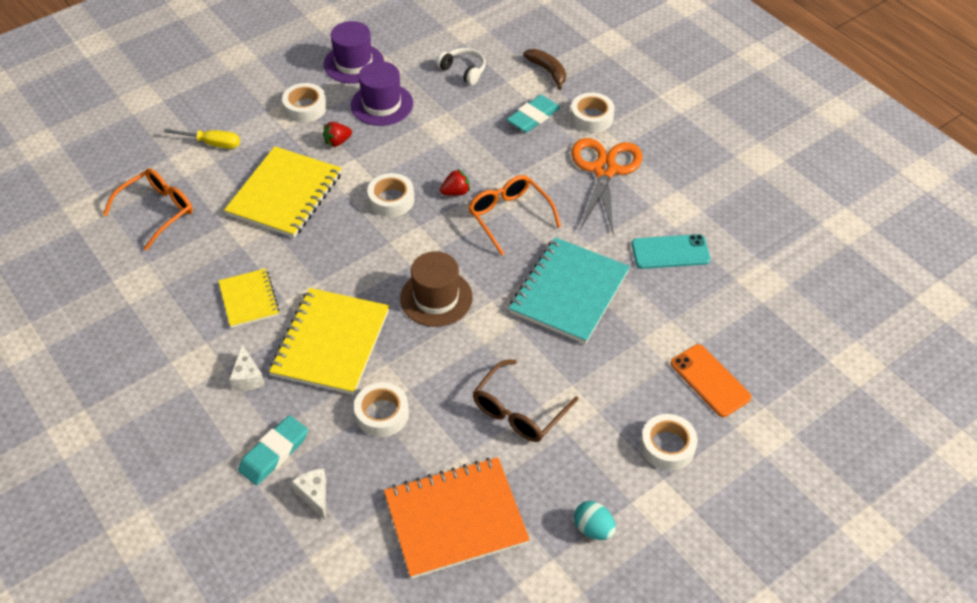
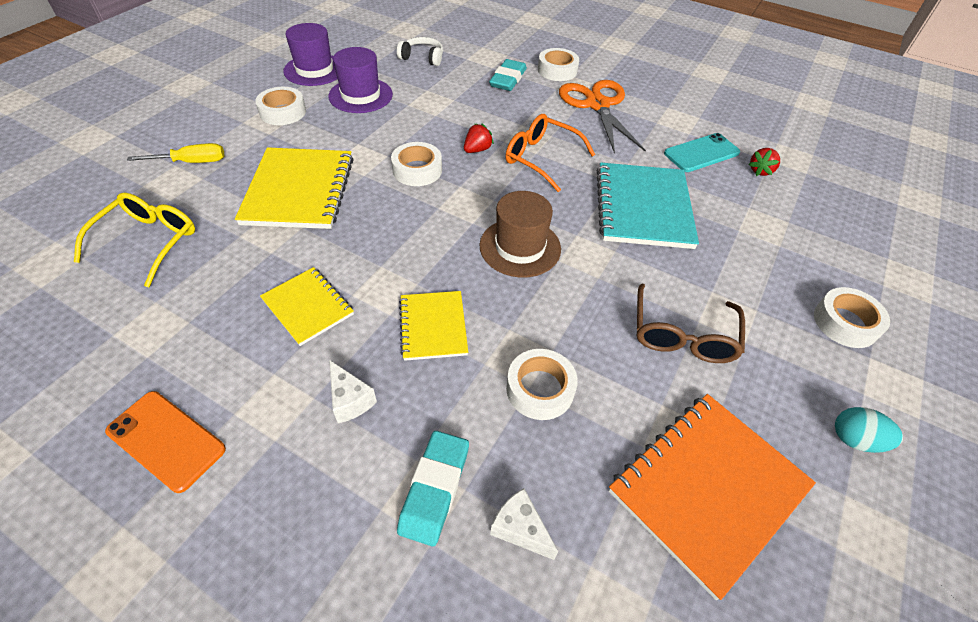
camera: 25 degrees left, 0 degrees up
(158, 211) = (149, 241): orange glasses -> yellow glasses
(331, 343) = (433, 326): yellow notebook -> yellow notebook, size x0.58
(337, 142) = (332, 133): red strawberry -> red strawberry (760, 171)
(548, 71) = (496, 46): brown banana -> none
(710, 380) = (825, 249): orange phone -> orange phone (166, 440)

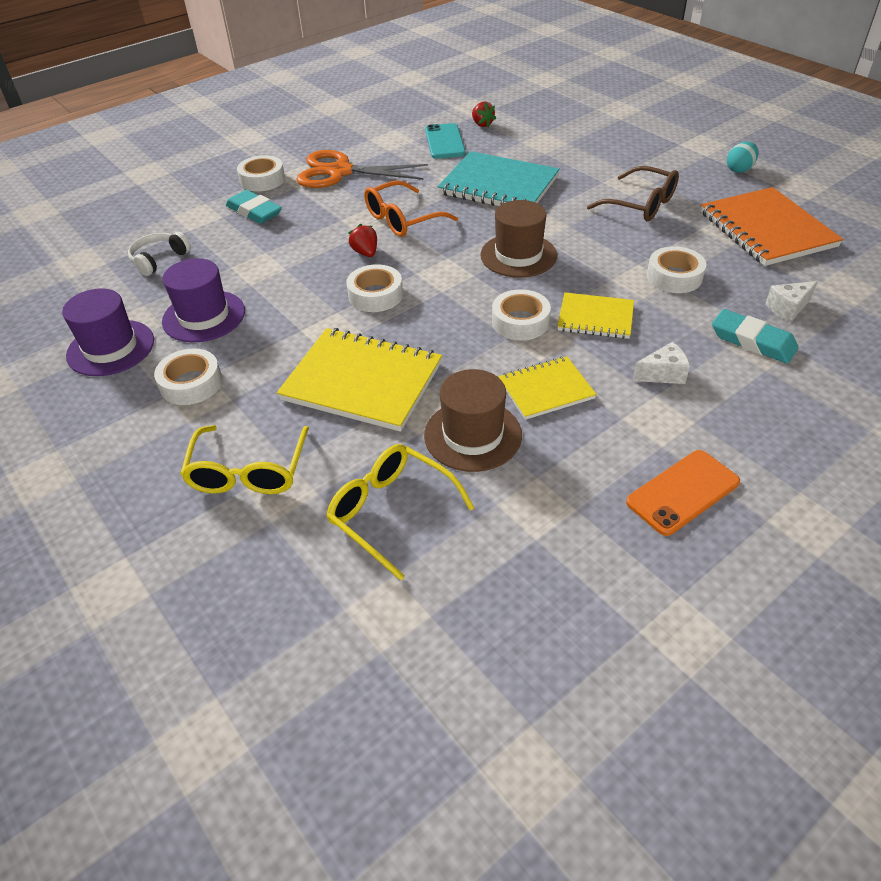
camera: 65 degrees left, 5 degrees down
(191, 162) = (248, 472): yellow screwdriver -> yellow glasses
(239, 269) = (473, 435): none -> brown hat
(845, 323) = (649, 142): white tape -> white tape (520, 322)

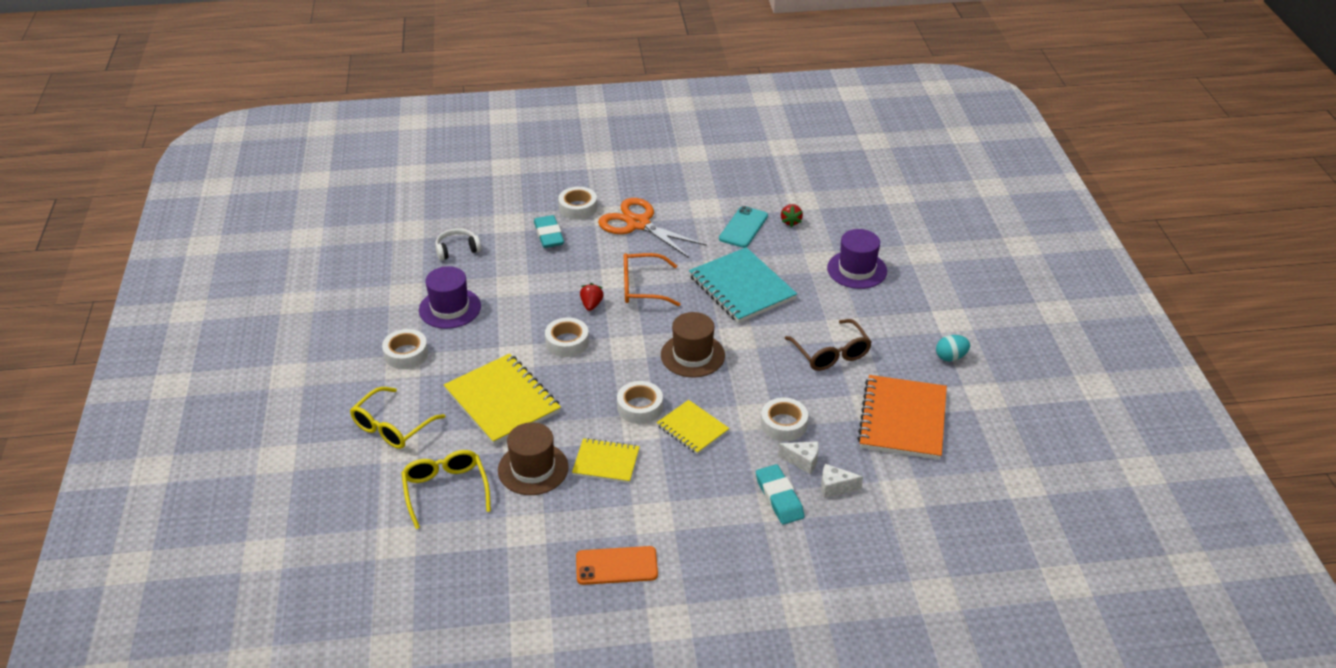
camera: 30 degrees right, 5 degrees down
(111, 348) = (380, 306): purple hat -> purple hat (857, 270)
(663, 374) = (691, 489): white cheese -> white cheese (802, 461)

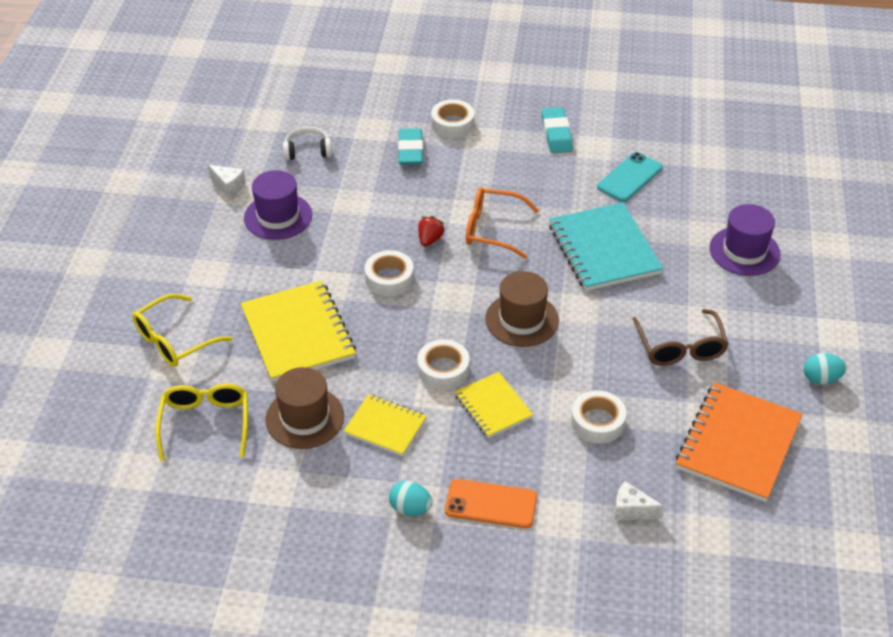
camera: 15 degrees right, 5 degrees up
(406, 354) = (215, 260): white tape -> none
(616, 566) = (357, 550): orange phone -> orange phone (491, 504)
(638, 224) = (512, 153): orange scissors -> none
(651, 523) = (410, 508): none -> turquoise egg
(779, 498) = (563, 509): turquoise eraser -> turquoise eraser (556, 134)
(790, 221) = (686, 180): red strawberry -> none
(802, 461) = (604, 471): white cheese -> white cheese (228, 186)

